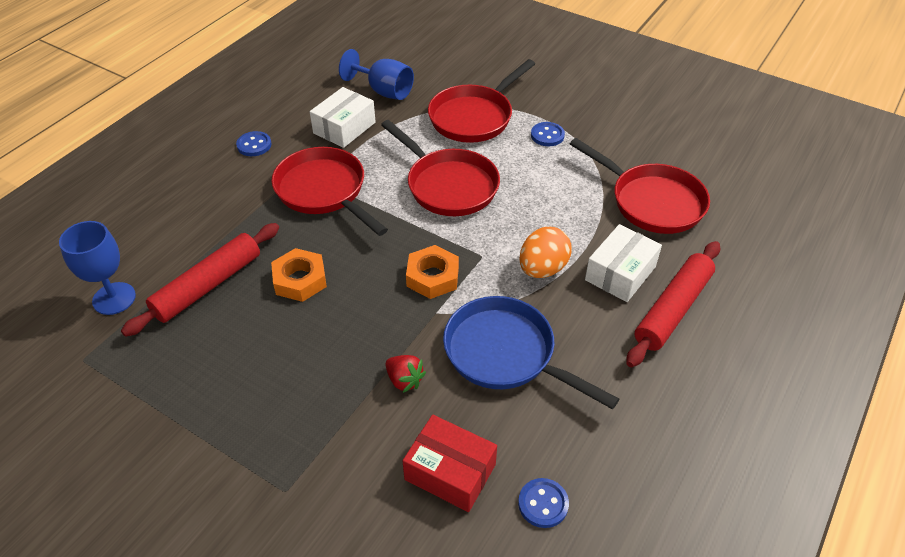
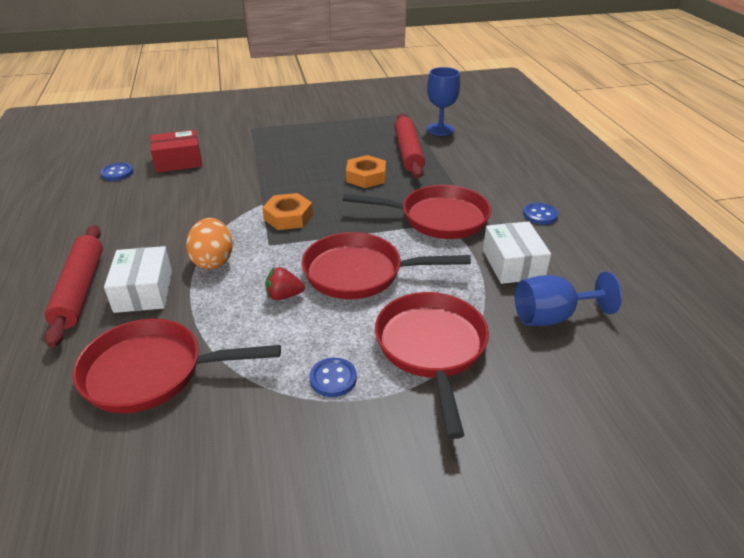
camera: 135 degrees right, 10 degrees down
(404, 380) = (242, 174): red strawberry -> red strawberry (284, 296)
(505, 354) = (193, 208): blue pan -> none

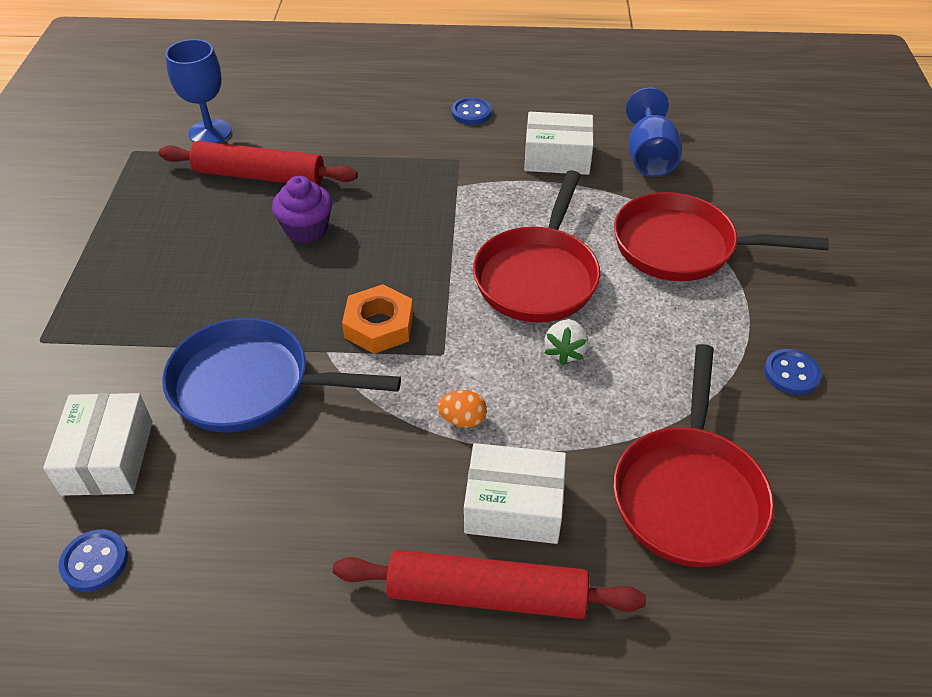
camera: 75 degrees left, 10 degrees up
(178, 161) = (108, 457): red box -> white box
(213, 261) = (462, 420): orange egg -> orange egg, size x0.56
(231, 186) = (250, 385): none -> blue pan
(284, 296) = (565, 351): red strawberry -> white strawberry
(333, 378) = (717, 328): blue button -> blue button (791, 373)
(366, 177) = (306, 229): orange nut -> purple cupcake
(438, 218) = (445, 188): red pan -> none

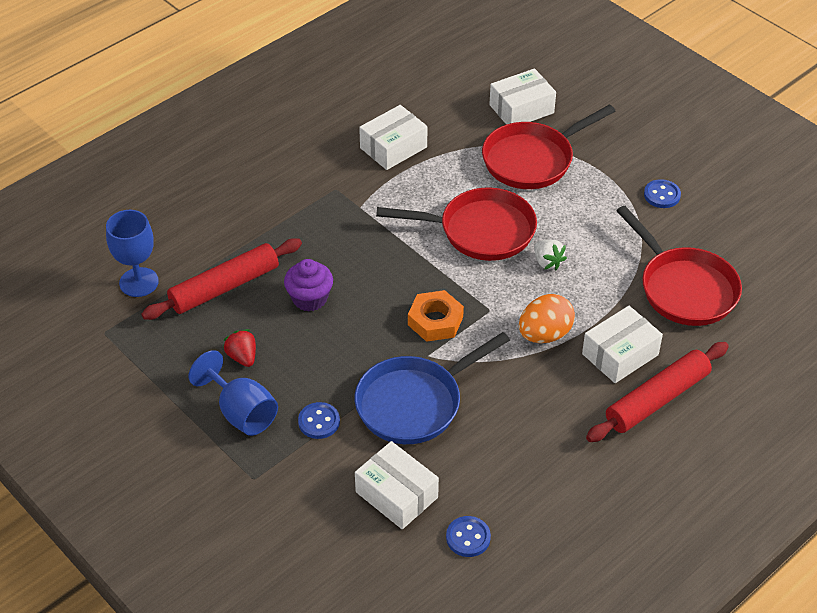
camera: 45 degrees left, 0 degrees up
(187, 237) = (242, 357): none -> red strawberry
(462, 420) = (544, 334): orange egg -> orange egg, size x1.80
(471, 113) = (298, 150): blue button -> blue button (319, 422)
(538, 276) = (480, 231): red pan -> red pan turned 60 degrees counterclockwise
(649, 157) = (446, 112): blue goblet -> blue goblet (241, 412)
(732, 196) = (521, 109): none -> white box

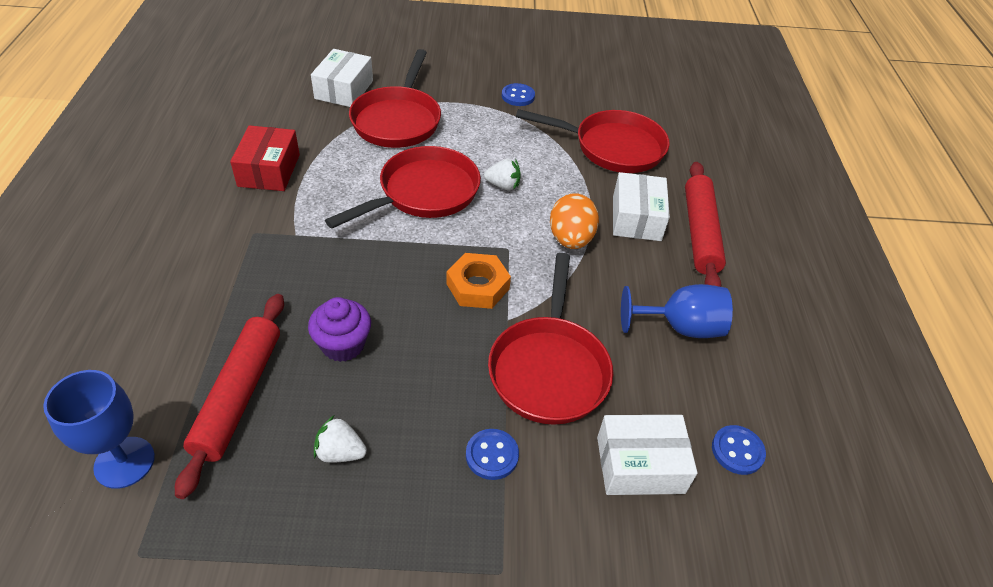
camera: 50 degrees left, 0 degrees up
(241, 412) = (406, 512): blue goblet -> blue goblet (680, 327)
(242, 357) = (340, 452): red strawberry -> white strawberry
(393, 147) = (269, 170): white box -> red box
(414, 403) = (549, 368): blue pan -> red pan

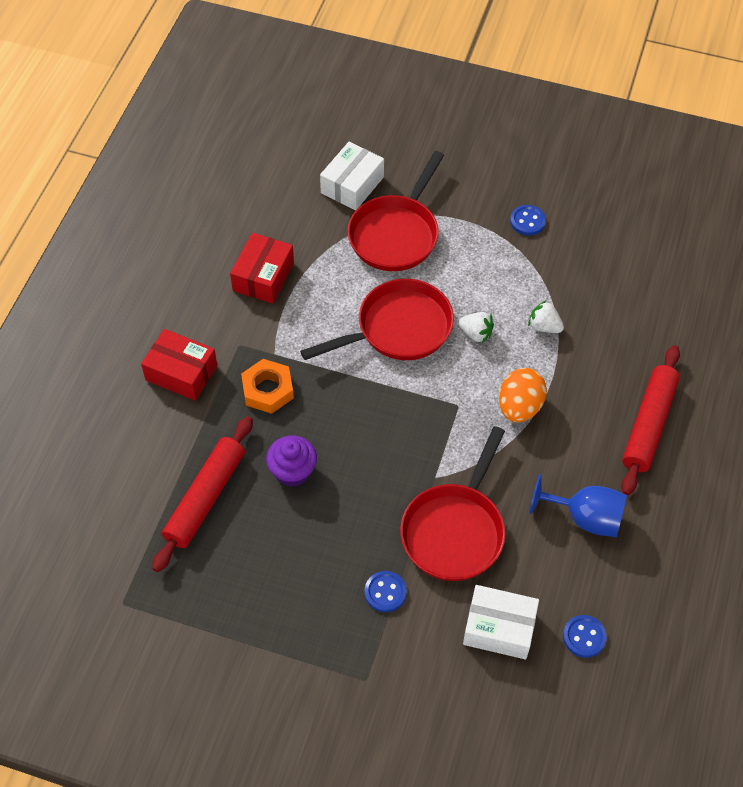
camera: 20 degrees right, 10 degrees up
(124, 462) = (119, 533): blue goblet -> none
(188, 269) = (181, 373): none -> red box
(340, 452) = (272, 562): white strawberry -> white strawberry (544, 326)
(478, 286) = (419, 439): orange nut -> orange nut (268, 390)
(612, 147) = (603, 306): red pan -> none
(636, 218) = (592, 396): white box -> none

